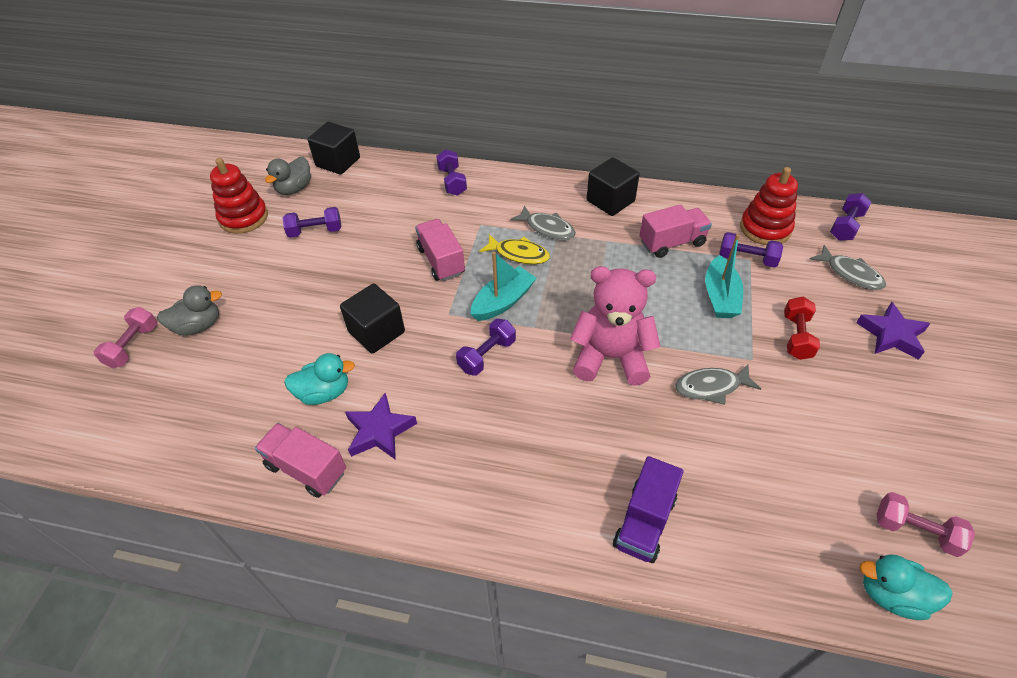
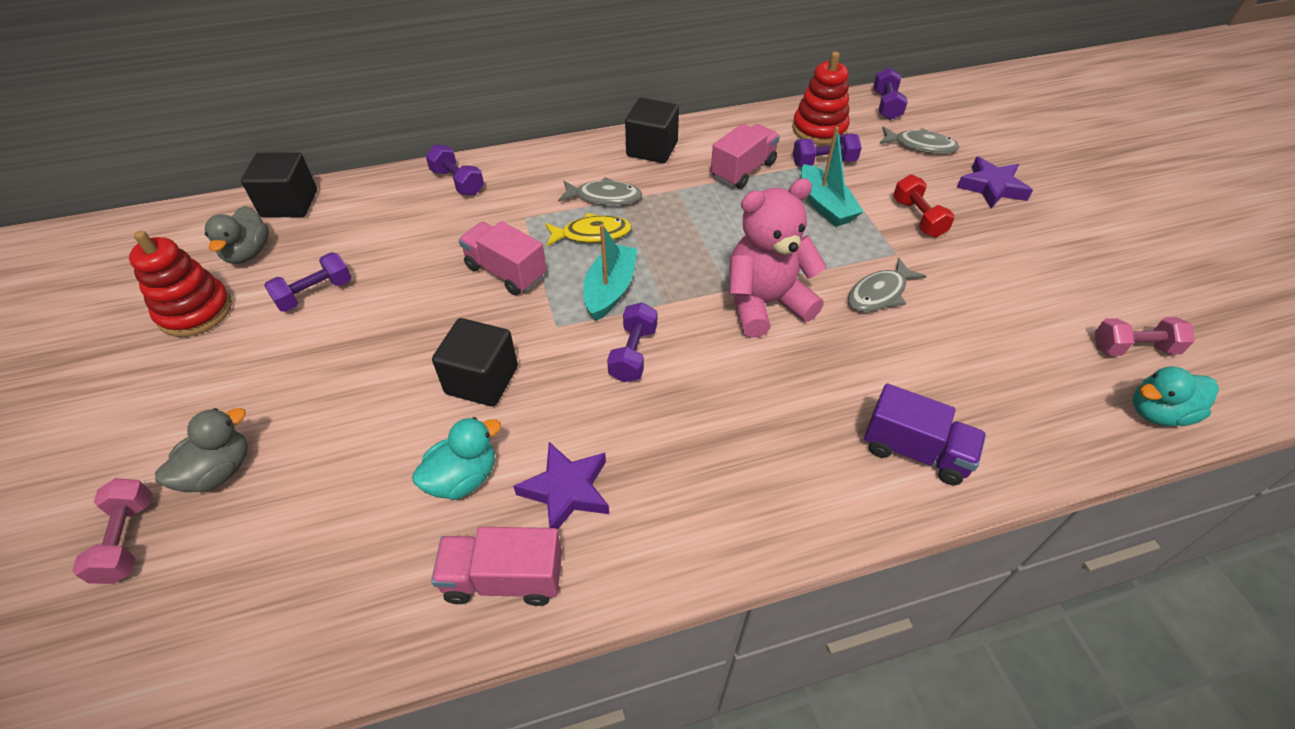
camera: 30 degrees left, 0 degrees up
(644, 522) = (915, 451): purple truck -> purple truck turned 60 degrees counterclockwise

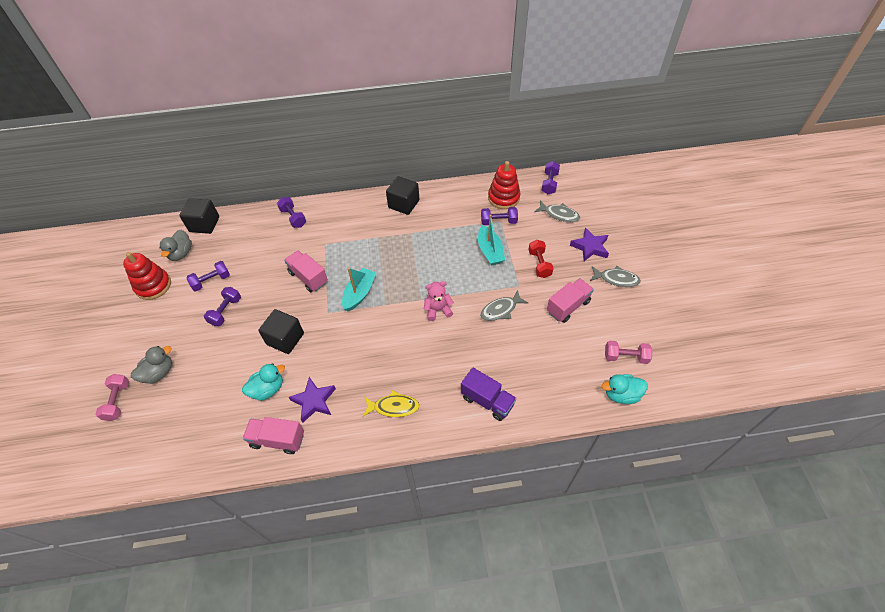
camera: 10 degrees right, 5 degrees up
(592, 234) = (358, 258): yellow fish -> yellow fish (393, 407)
(604, 197) = (370, 235): grey fish -> grey fish (616, 279)
(633, 353) = (362, 332): purple dumbbell -> purple dumbbell (226, 311)
(743, 170) = (451, 223): pink truck -> pink truck (568, 306)
(765, 303) = (438, 310): pink teddy bear -> pink teddy bear, size x0.57

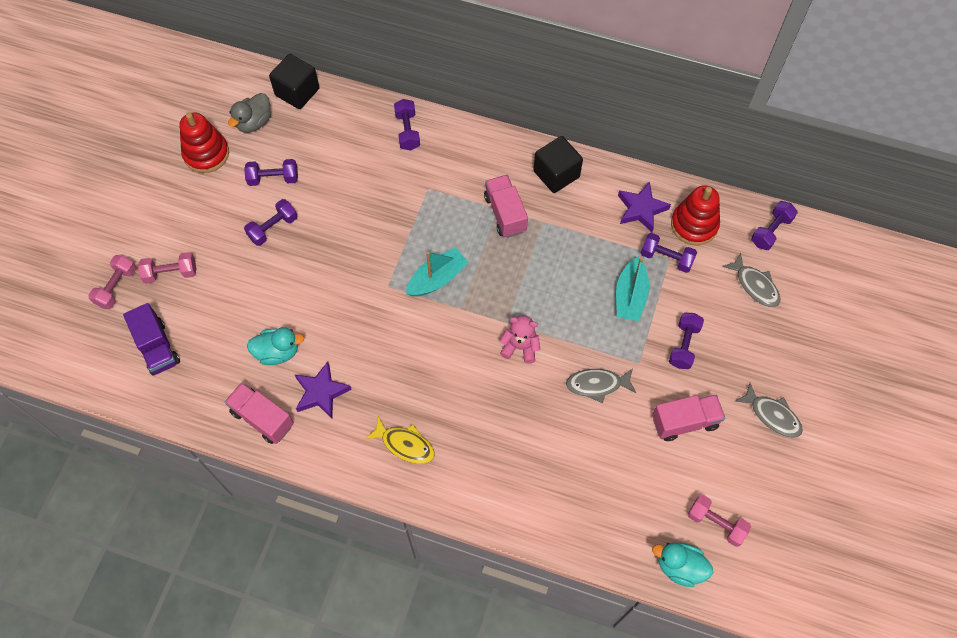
camera: 25 degrees right, 10 degrees up
(159, 373) = (171, 273): grey duck -> pink dumbbell
(285, 339) = (324, 297): black cube -> none
(308, 277) = (387, 227): pink truck -> pink truck (505, 214)
(487, 401) = (515, 492): purple truck -> purple truck (157, 347)
(539, 264) = (683, 345): red dumbbell -> purple dumbbell
(590, 247) = (766, 353): purple star -> purple star (641, 209)

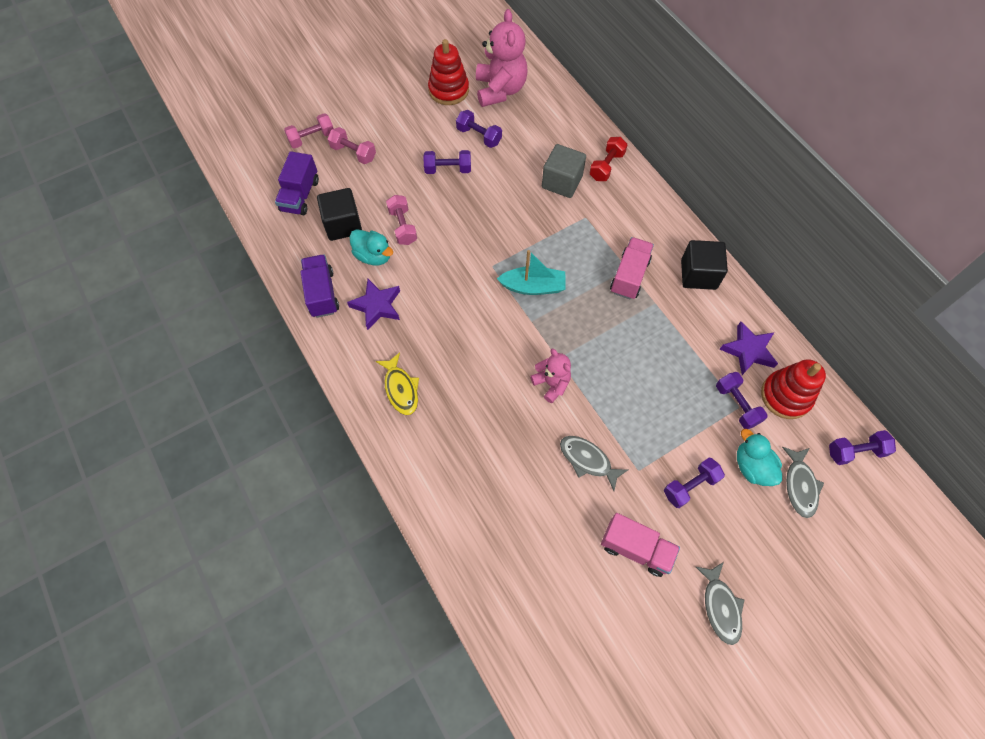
camera: 40 degrees right, 0 degrees up
(254, 122) = (500, 90): grey duck -> pink teddy bear
(262, 418) = (322, 293): pink truck -> purple truck
(297, 92) = (549, 88): black cube -> black cube (343, 225)
(382, 171) = (562, 182): none -> grey cube
(407, 131) = (606, 166): purple dumbbell -> red dumbbell
(630, 296) = (677, 412): turquoise boat -> none
(679, 566) = (526, 663): turquoise duck -> turquoise duck (752, 466)
(716, 523) = (589, 654): pink dumbbell -> pink dumbbell (402, 226)

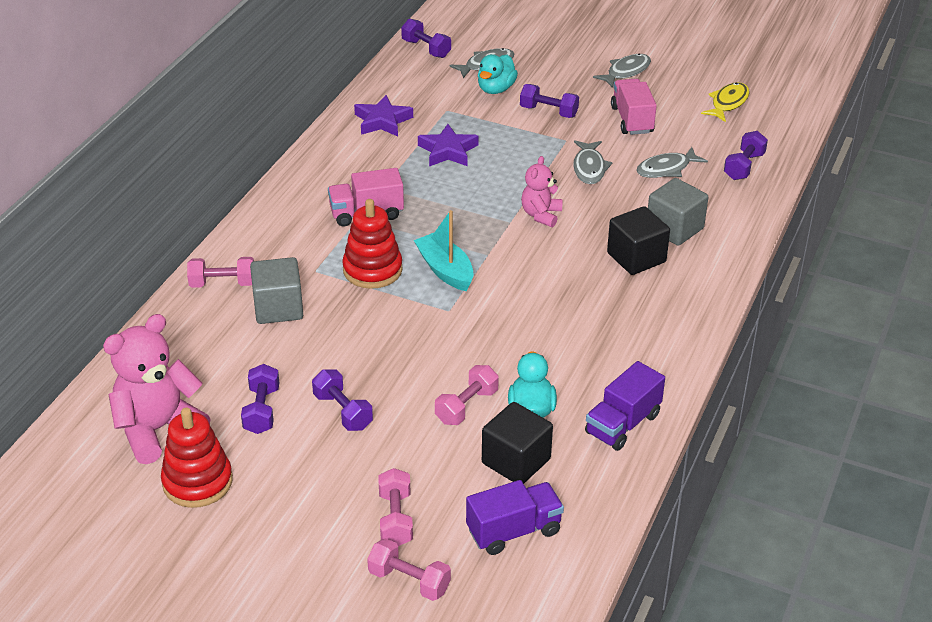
camera: 125 degrees left, 25 degrees down
(377, 306) = (589, 371): purple star -> purple star (448, 151)
(400, 389) = (657, 305): yellow fish -> yellow fish (728, 103)
(469, 465) = (674, 228): none -> grey cube
(547, 520) = (666, 169): none -> grey fish
(606, 166) = (222, 283): red dumbbell -> pink dumbbell
(698, 274) = (321, 173): black cube -> black cube (636, 258)
(736, 405) = (446, 112): purple dumbbell -> purple dumbbell (744, 166)
(785, 396) = (409, 91): red stacking toy -> red stacking toy (372, 270)

